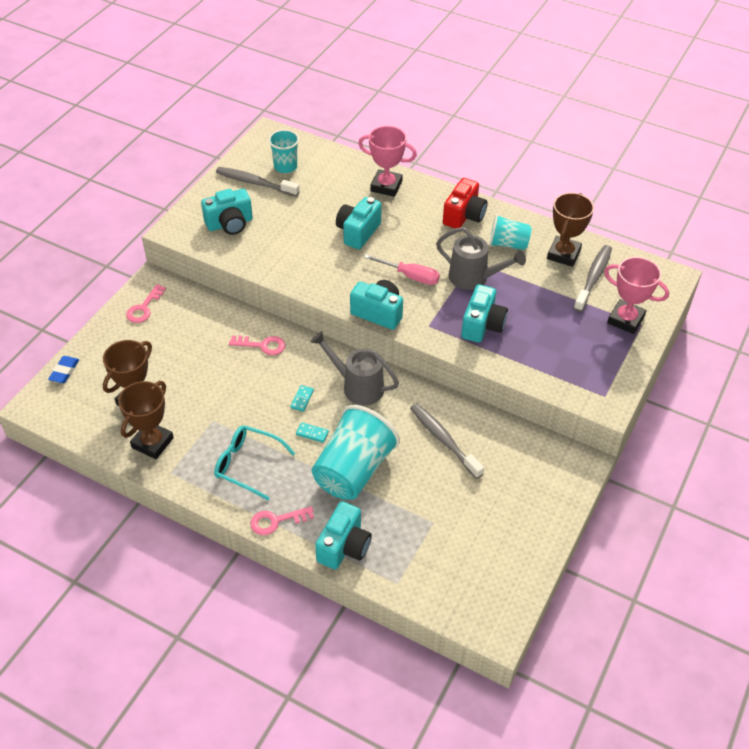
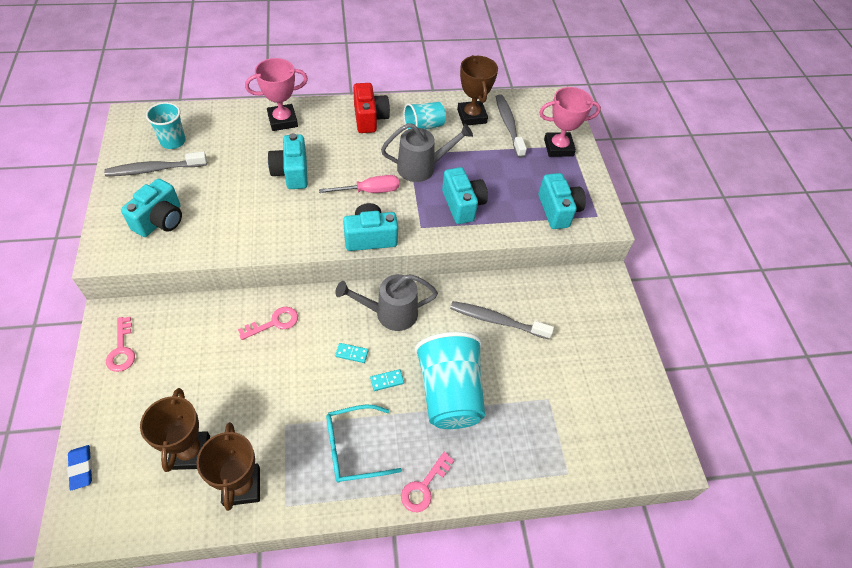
camera: 40 degrees left, 5 degrees up
(302, 399) = (352, 353): turquoise domino -> turquoise domino turned 60 degrees counterclockwise
(344, 547) = (500, 470): turquoise camera -> turquoise camera (558, 210)

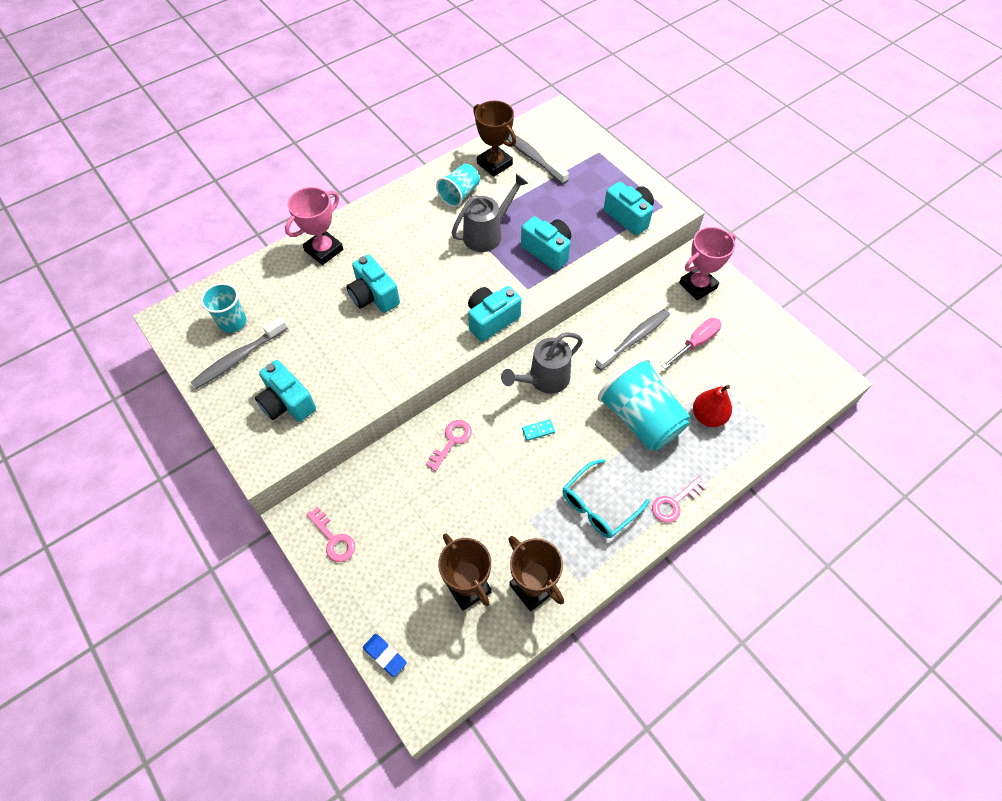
camera: 25 degrees left, 5 degrees up
(160, 220) = (287, 403): turquoise camera -> turquoise camera turned 135 degrees clockwise
(369, 191) = (458, 278): pink screwdriver -> pink screwdriver (696, 343)
(370, 118) = (404, 209): red camera -> none
(387, 380) = (584, 437): turquoise domino -> none
(424, 487) = (674, 503): pink key -> pink key turned 45 degrees clockwise
(497, 320) = (634, 339): grey toothbrush -> grey toothbrush turned 150 degrees clockwise
(515, 426) = (708, 416): none -> red pear
(558, 147) = (589, 159): pink trophy -> pink trophy (698, 285)

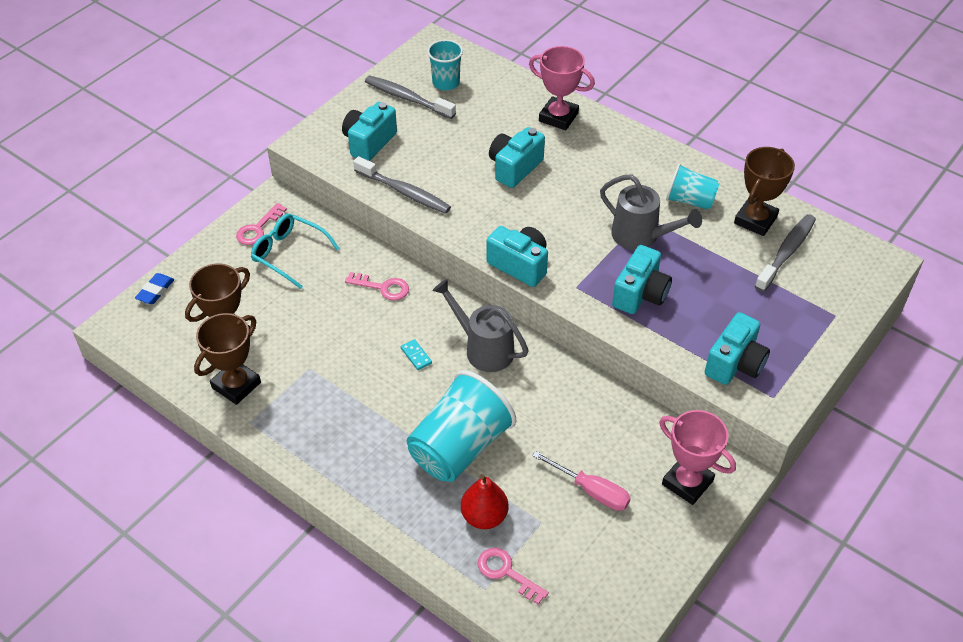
camera: 75 degrees right, 10 degrees down
(598, 505) = (338, 425): turquoise glasses -> turquoise glasses (289, 254)
(634, 339) = (572, 425): grey toothbrush -> grey toothbrush (404, 192)
(674, 503) = (358, 495): pink key -> pink key (506, 572)

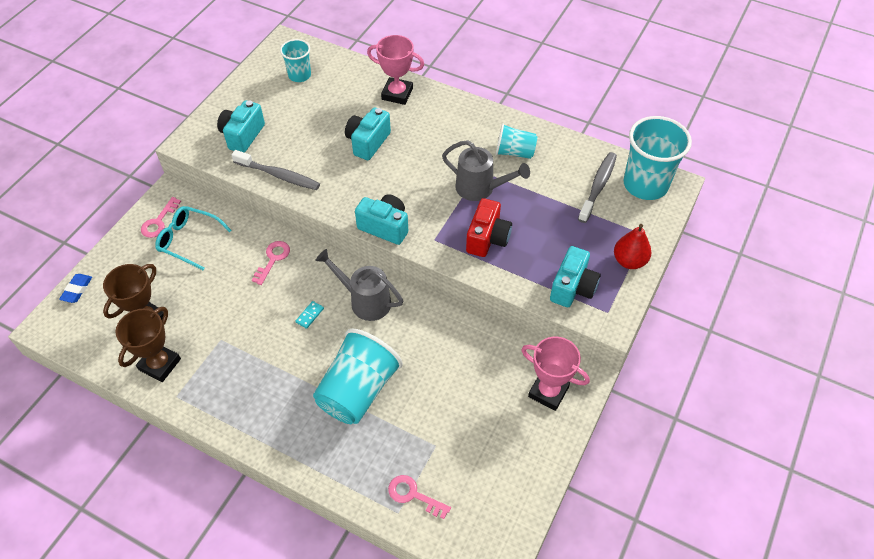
camera: 10 degrees left, 5 degrees up
(383, 287) = (273, 259): pink key -> pink key turned 75 degrees counterclockwise
(407, 98) = (269, 93): grey toothbrush -> none
(416, 356) = (309, 315): turquoise domino -> turquoise domino turned 75 degrees clockwise
(484, 516) = (387, 448): red pear -> red pear (629, 261)
(591, 491) = (472, 411): pink screwdriver -> none
(640, 294) = (487, 238): turquoise camera -> red camera
(755, 220) = (569, 162): brown trophy -> none
(846, 257) = (645, 184): none -> turquoise cup

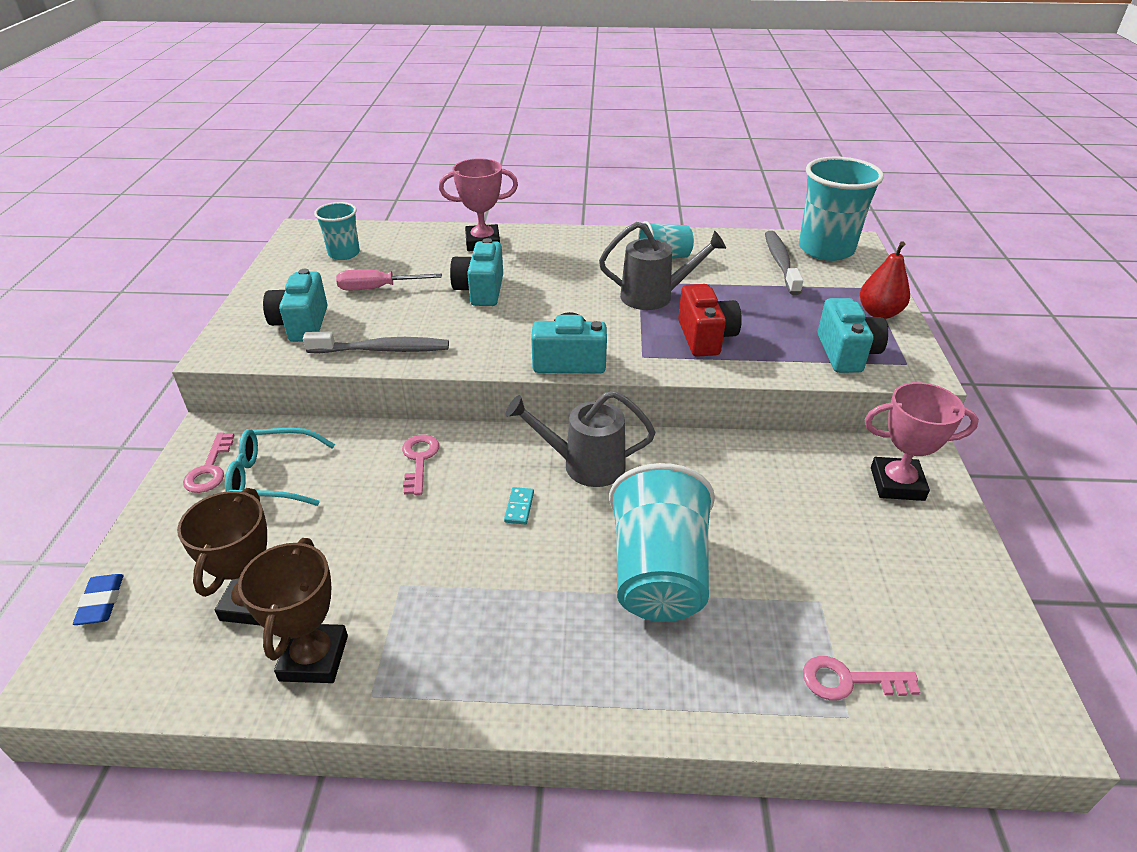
camera: 25 degrees left, 15 degrees down
(304, 118) = (377, 288): none -> pink screwdriver

